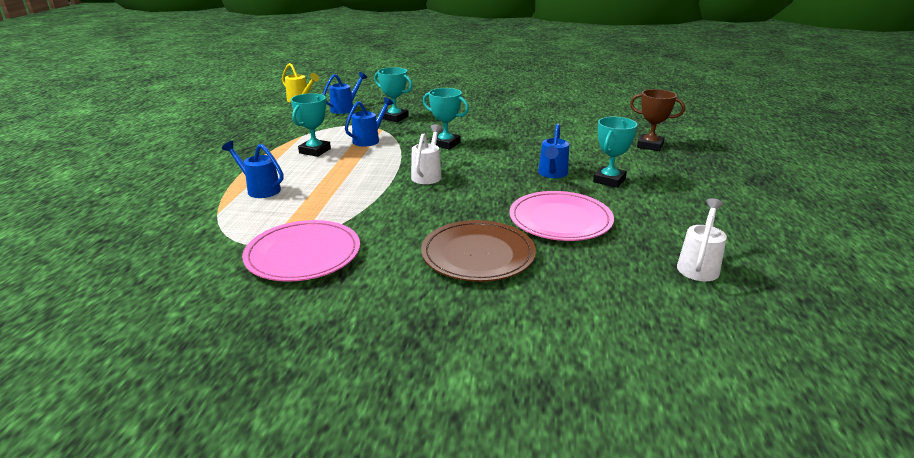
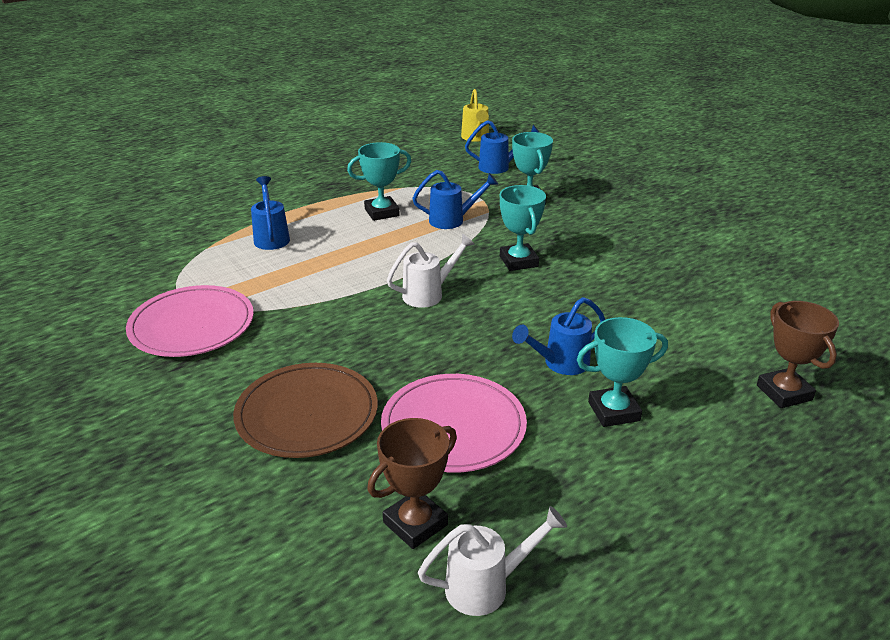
camera: 45 degrees right, 5 degrees up
(626, 264) = (415, 524): none -> brown trophy

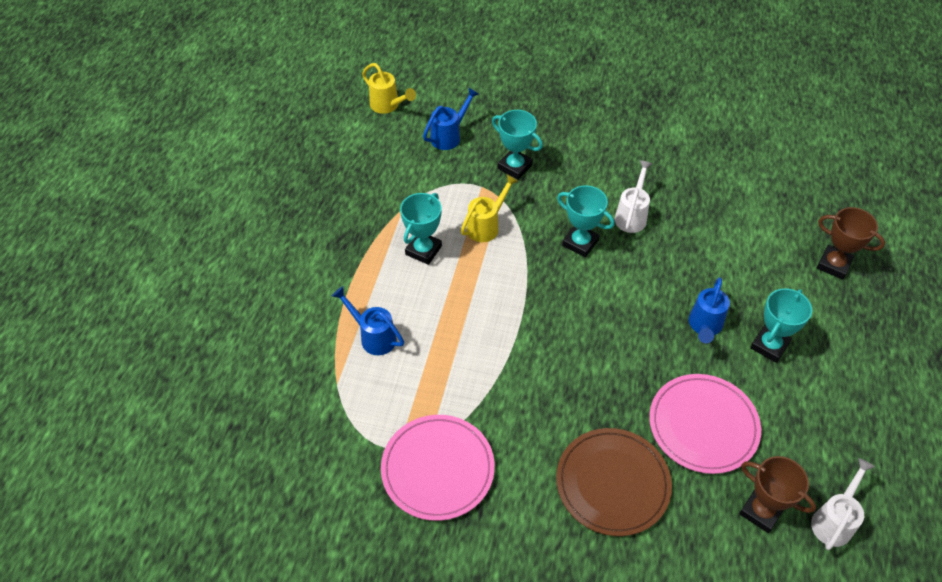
camera: 40 degrees left, 20 degrees up
(415, 524) = (761, 511): brown trophy -> brown trophy turned 60 degrees counterclockwise
(429, 294) = (559, 318): white watering can -> white watering can (632, 215)
(453, 220) = (487, 225): blue watering can -> yellow watering can

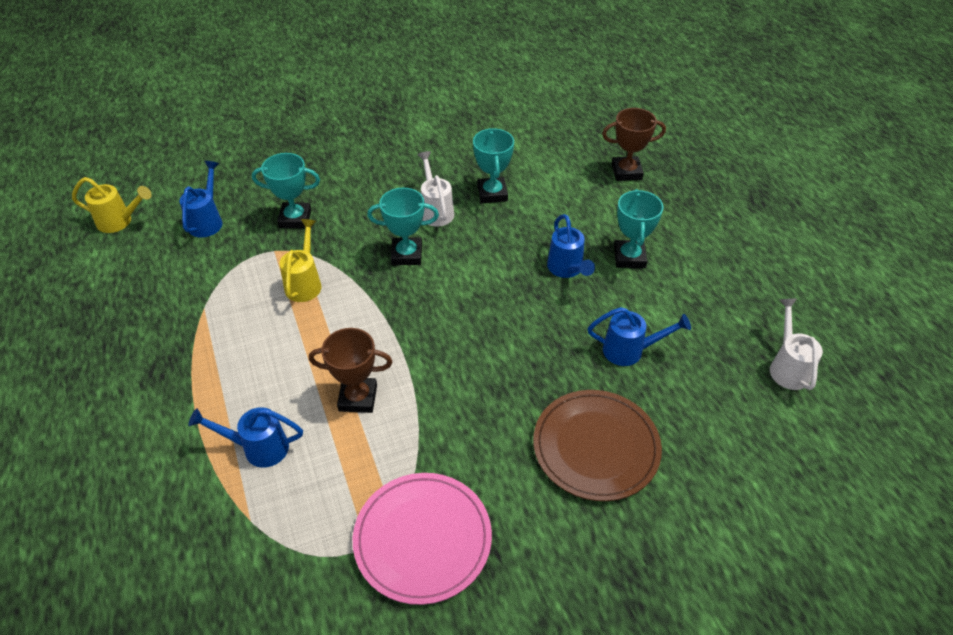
camera: 35 degrees left, 5 degrees down
(423, 250) = (254, 336): turquoise trophy -> turquoise trophy (492, 193)
(703, 425) = (630, 351): pink plate -> blue watering can
(761, 511) = (731, 394): brown trophy -> brown trophy (358, 398)

